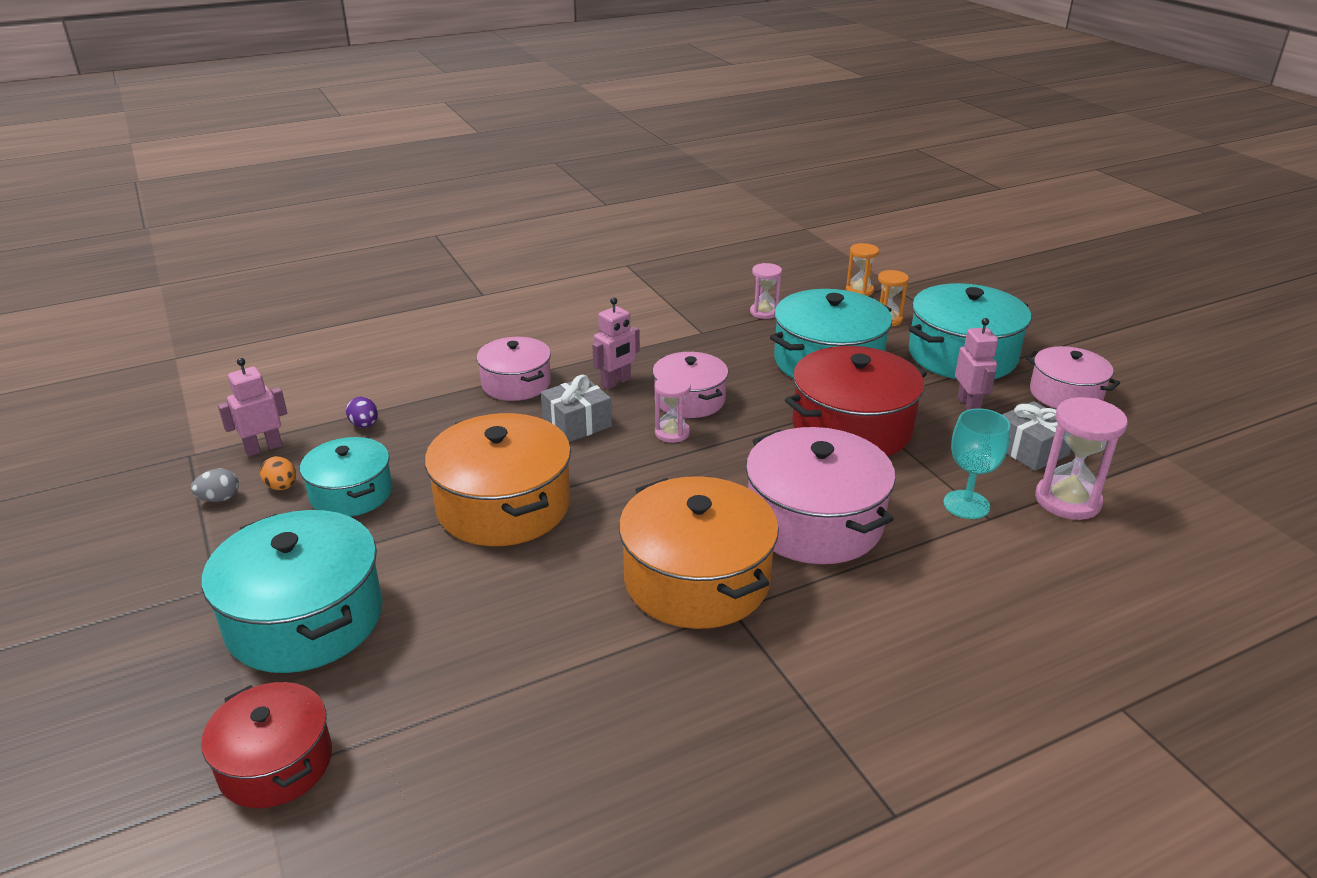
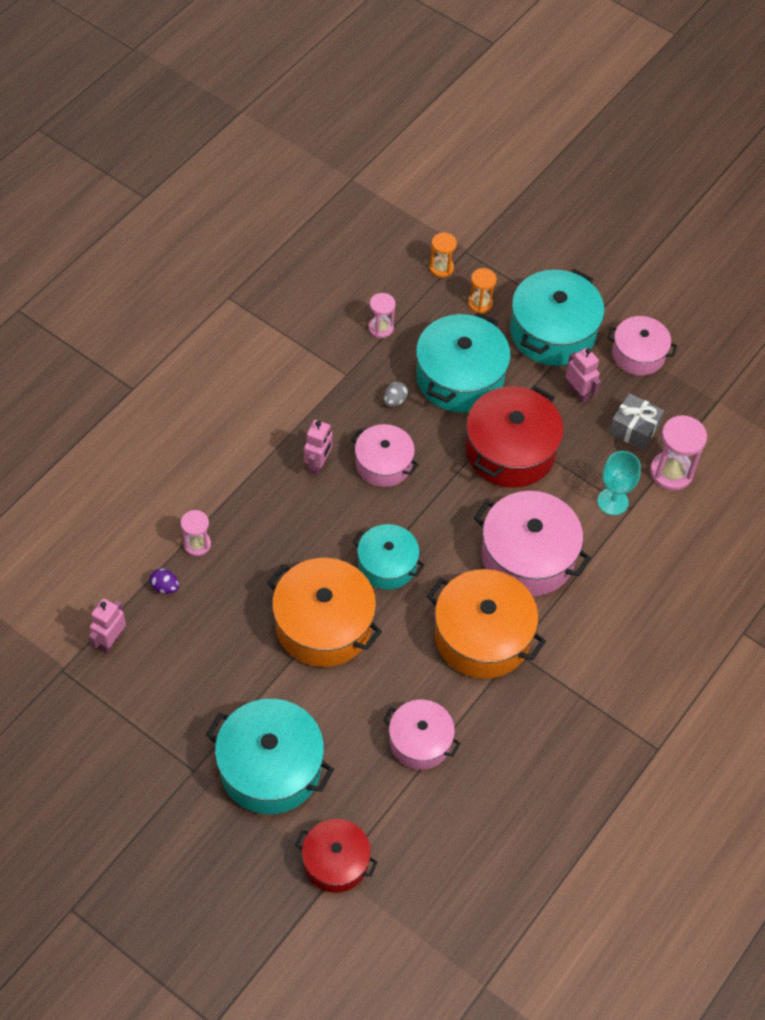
camera: 30 degrees left, 25 degrees up
(219, 499) = (125, 700): grey egg -> grey egg (395, 401)
(282, 487) = (158, 671): orange egg -> none
(351, 493) = (212, 657): turquoise pot -> turquoise pot (387, 565)
(516, 383) = (244, 495): pink pot -> pink pot (420, 741)
(577, 423) = (319, 523): grey gift -> none
(672, 433) = (391, 506): pink hourglass -> pink hourglass (197, 544)

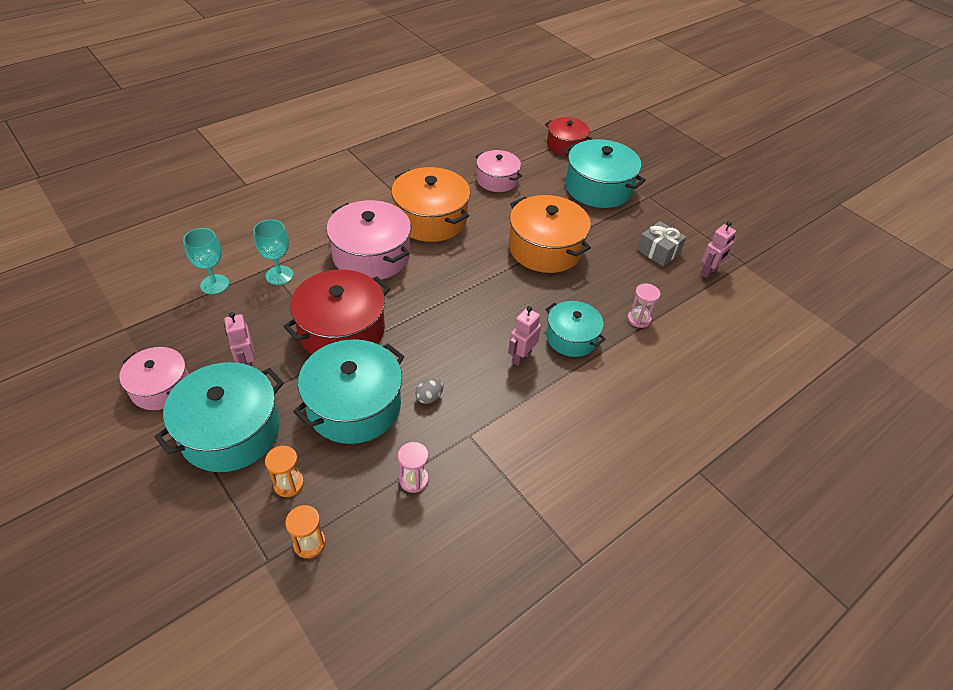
camera: 165 degrees left, 10 degrees down
(165, 587) = (666, 296): purple egg -> none
(383, 464) = (461, 344): pink pot -> none
(387, 565) = (484, 273): turquoise pot -> turquoise pot (571, 338)
(634, 428) = (219, 323): grey gift -> grey gift (658, 251)
(671, 472) = (214, 284): pink hourglass -> turquoise goblet

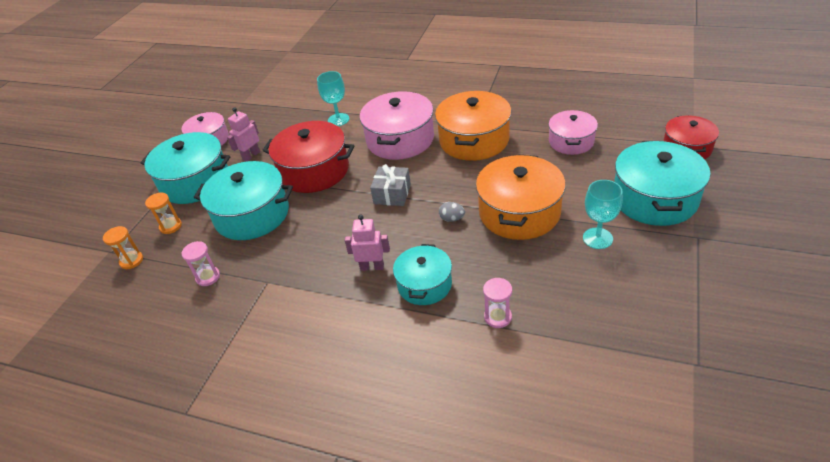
camera: 65 degrees right, 5 degrees down
(214, 284) = (305, 105): turquoise goblet -> turquoise goblet (597, 238)
(429, 397) = (287, 243): grey egg -> grey egg (452, 219)
(658, 251) = (617, 285): grey gift -> grey gift (392, 194)
(709, 272) = (638, 339): pink robot -> none

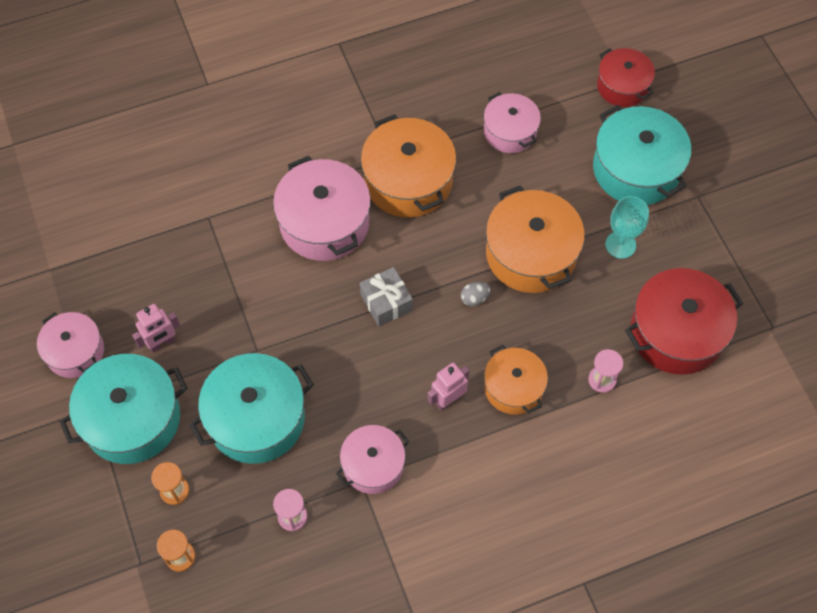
camera: 45 degrees left, 20 degrees up
(251, 155) = (162, 343): pink robot -> pink robot turned 120 degrees counterclockwise
(284, 277) = (373, 465): none -> pink pot
(314, 171) = (266, 321): red pot -> red pot (676, 332)
(338, 119) = (217, 230): turquoise goblet -> none
(424, 284) = (513, 387): turquoise pot -> orange pot

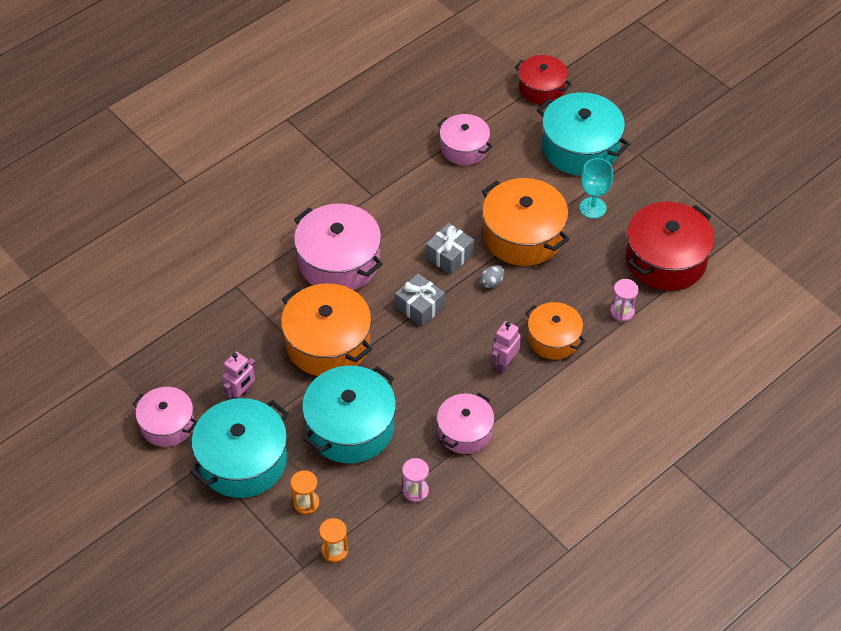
camera: 20 degrees left, 10 degrees down
(408, 181) = (396, 209): orange pot -> orange pot (328, 343)
(442, 253) = (449, 256): none -> grey gift

